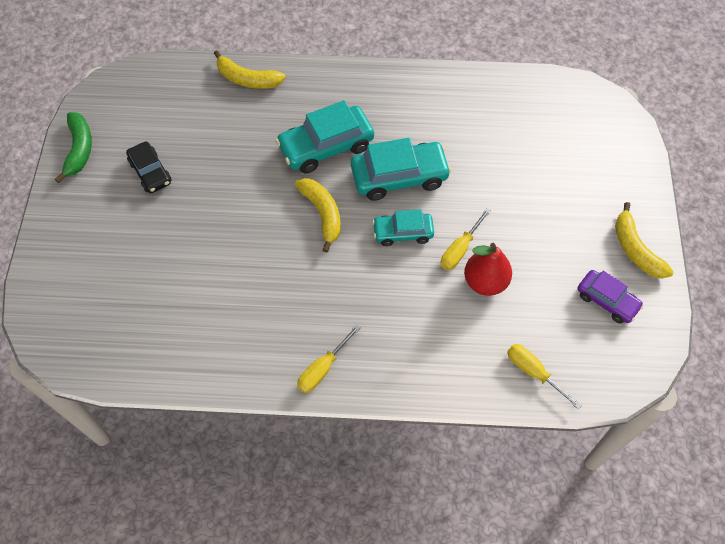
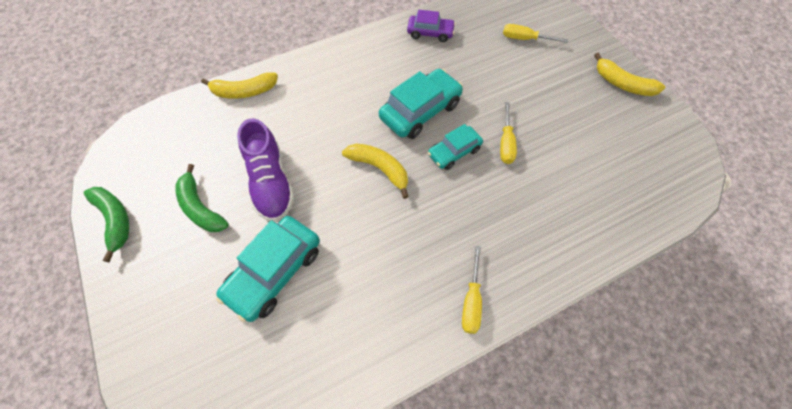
camera: 30 degrees left, 0 degrees up
(150, 172) = (200, 207): black car -> green banana
(220, 179) = (271, 182): none -> purple shoe
(326, 146) = (346, 115): turquoise car -> turquoise car (274, 272)
(485, 282) = (542, 158): red pear -> none
(534, 372) = (631, 209): yellow screwdriver -> yellow screwdriver (525, 39)
(607, 300) = (634, 128): purple car -> purple car (430, 33)

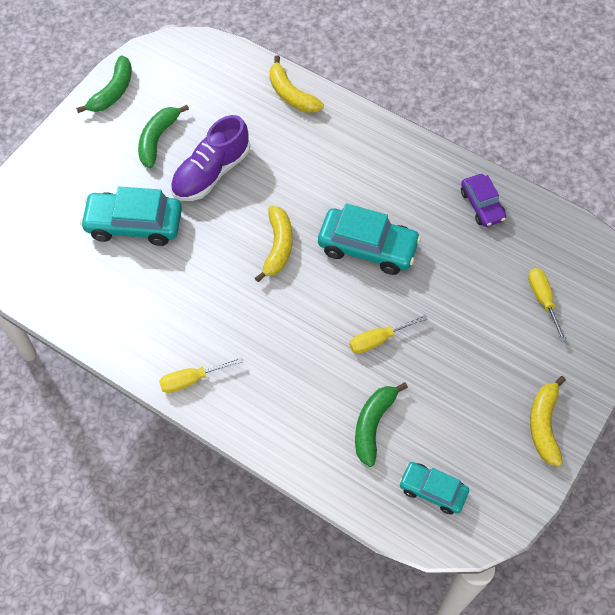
camera: 60 degrees right, 0 degrees up
(454, 152) = (337, 299): turquoise car -> turquoise car (432, 490)
(580, 183) = (373, 425): none -> green banana

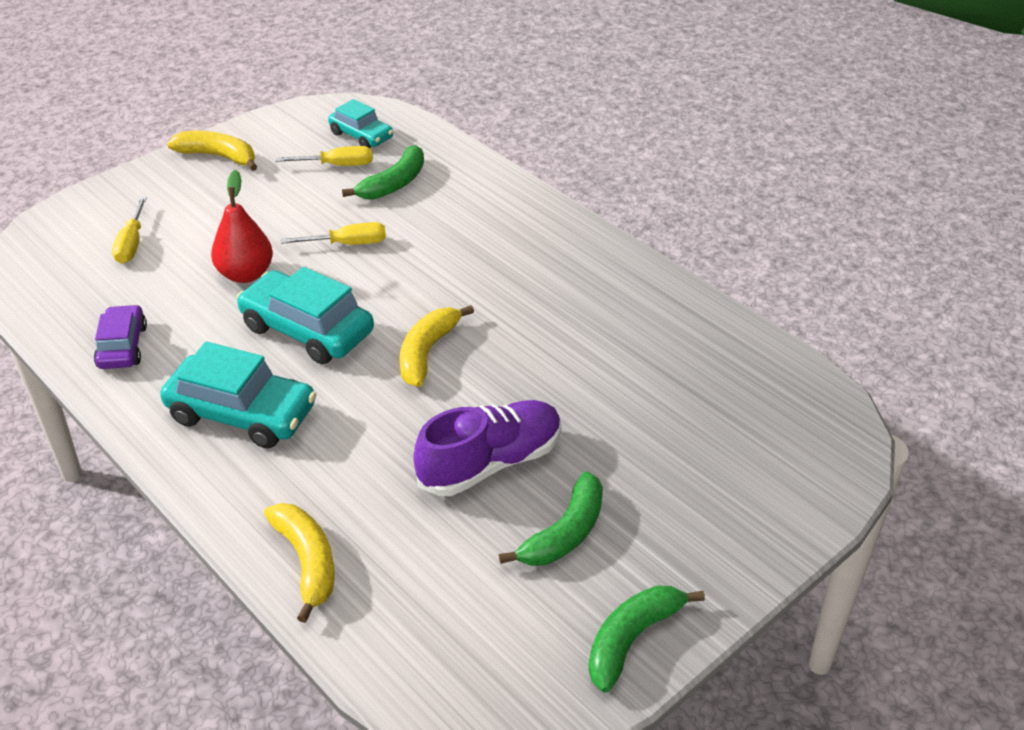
camera: 165 degrees left, 20 degrees down
(134, 224) = (626, 417): turquoise car -> turquoise car (242, 413)
(192, 380) = (582, 248): yellow screwdriver -> yellow screwdriver (337, 165)
(439, 289) = (246, 274): none -> red pear
(544, 425) = (218, 156): yellow banana -> yellow banana turned 90 degrees counterclockwise

